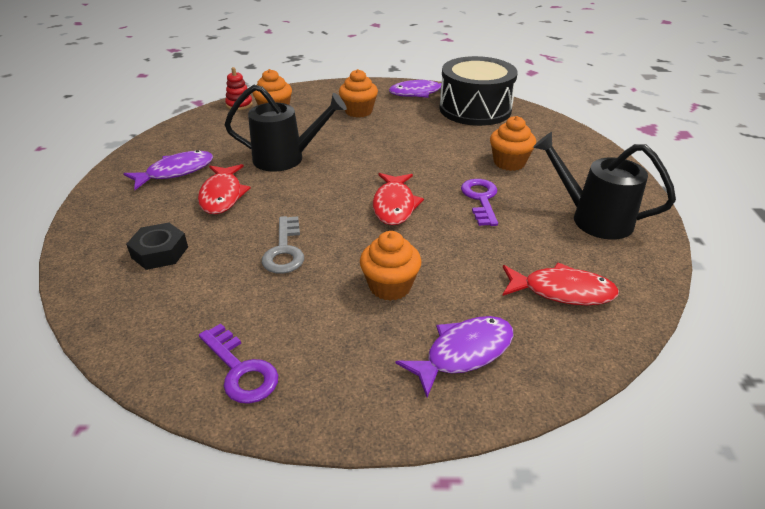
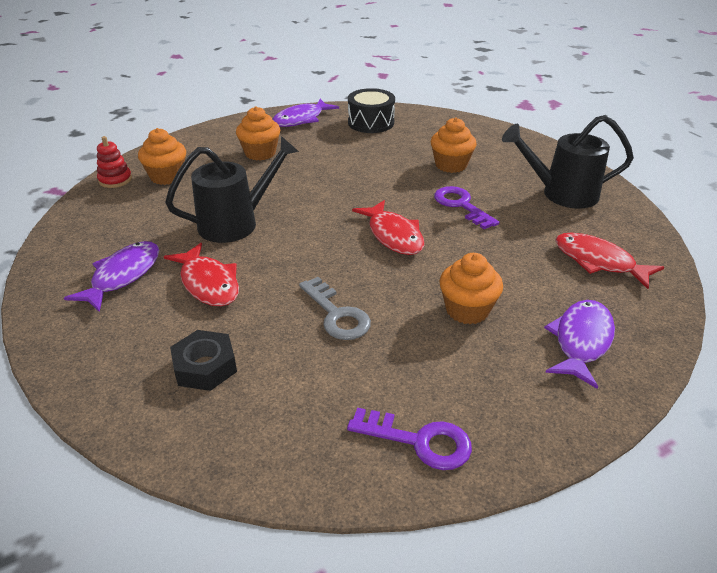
camera: 30 degrees left, 0 degrees up
(475, 109) = (371, 122): black drum -> black drum, size x0.62
(562, 291) = (598, 261): red fish -> red fish turned 120 degrees counterclockwise

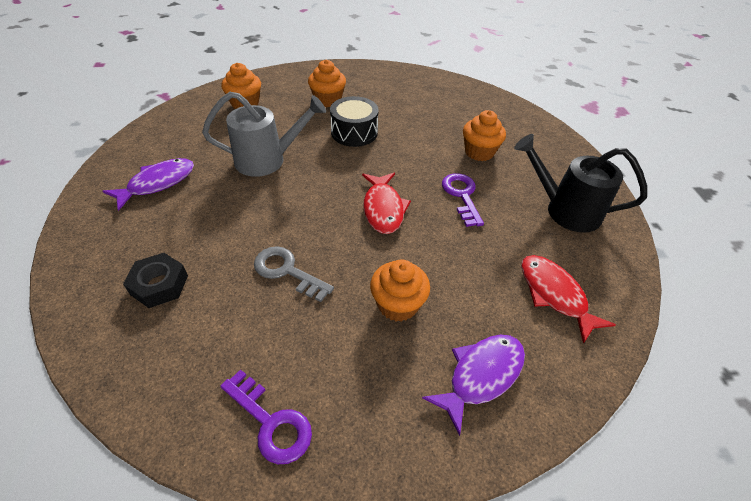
camera: 20 degrees right, 10 degrees up
(115, 180) = (208, 97): red stacking toy -> none
(208, 283) = (211, 209): red fish -> none
(236, 222) = (268, 160): black watering can -> grey watering can
(301, 119) = (381, 76): purple fish -> none
(337, 314) = (287, 271): grey key -> grey key turned 135 degrees clockwise
(371, 122) = (436, 92): black drum -> black drum (354, 132)

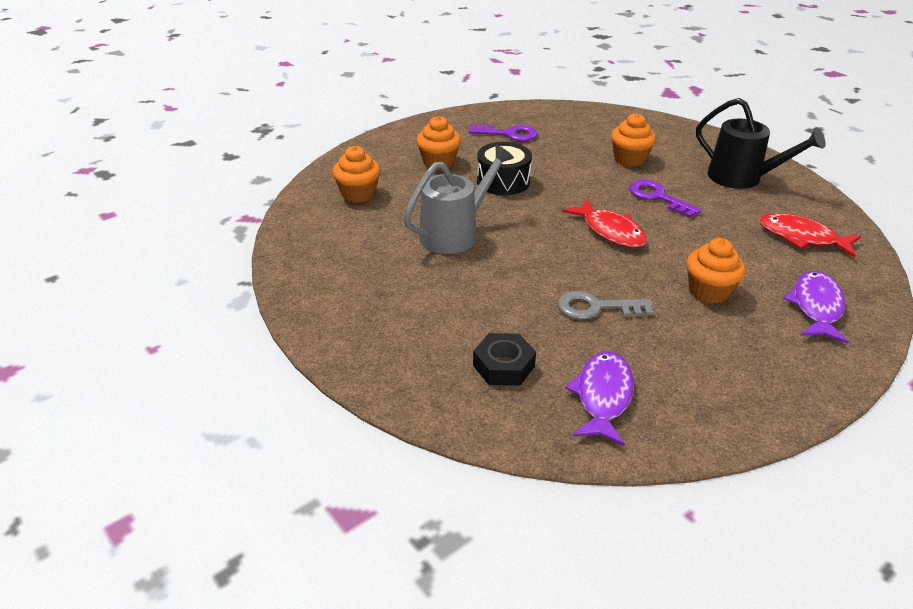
camera: 30 degrees left, 10 degrees down
(157, 183) = (375, 294): purple fish -> purple fish (603, 396)
(271, 422) = (721, 403): purple key -> purple key (508, 134)
(564, 210) = (742, 178): black watering can -> black watering can turned 135 degrees counterclockwise

